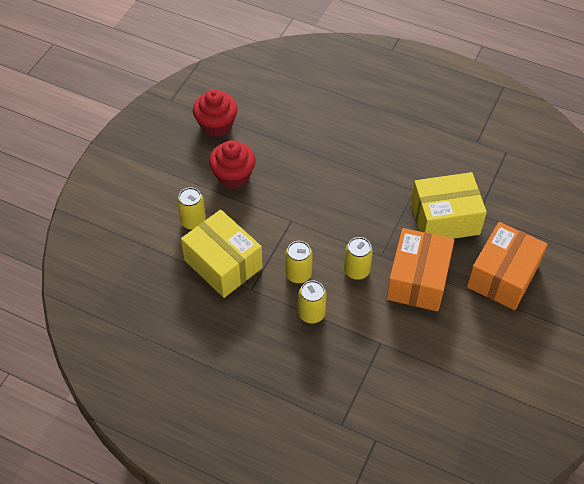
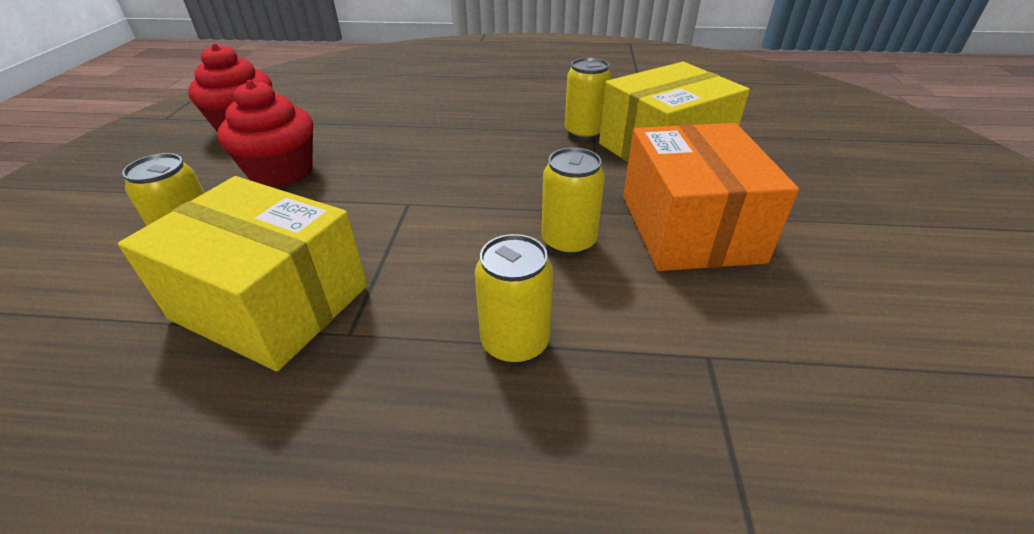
camera: 20 degrees left, 15 degrees down
(298, 274) = (453, 277): yellow can -> yellow can (584, 132)
(503, 276) = (817, 189): orange box -> none

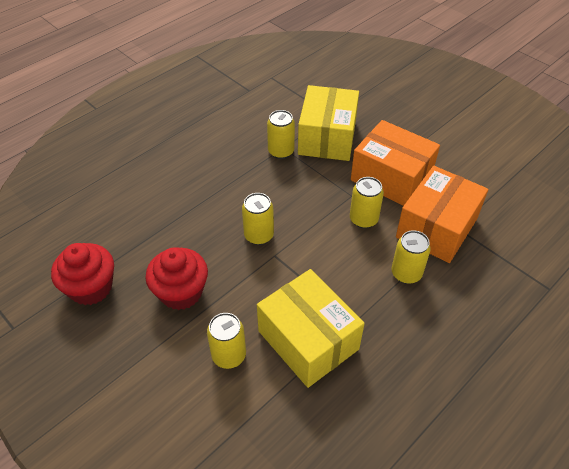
camera: 50 degrees left, 10 degrees up
(271, 302) = (308, 340): yellow box -> yellow box turned 75 degrees clockwise
(427, 178) = (259, 235): none -> yellow can
(666, 328) = (436, 228): none -> orange box

